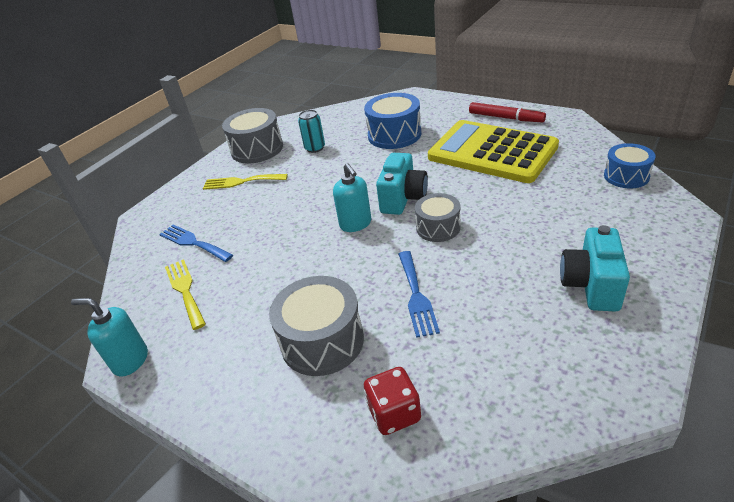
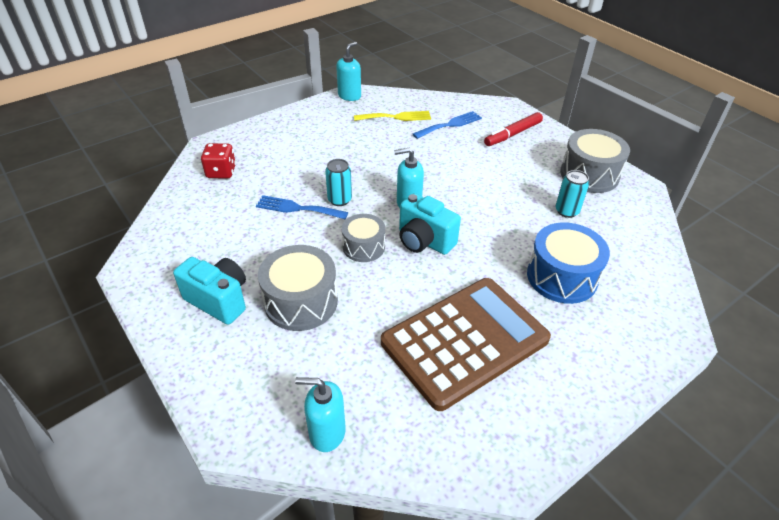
camera: 105 degrees right, 5 degrees up
(241, 182) = (527, 156): yellow fork -> none
(322, 341) = (297, 160): grey drum -> grey drum (301, 302)
(380, 270) = (339, 200): none -> turquoise can
(492, 152) = (465, 341): yellow calculator -> brown calculator
(505, 118) = (547, 400): red marker -> red marker (513, 134)
(626, 176) = (327, 432): blue drum -> turquoise soap dispenser

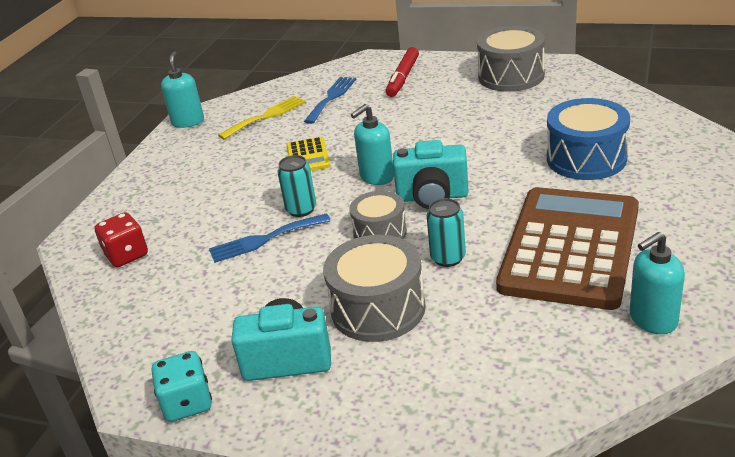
camera: 30 degrees left, 10 degrees down
(145, 292) = (187, 403): none -> turquoise dice
(327, 432) = (545, 387): turquoise soap dispenser -> turquoise soap dispenser (652, 320)
(386, 162) = (308, 156): none -> yellow calculator
(567, 211) = (527, 111): turquoise can -> turquoise can (448, 258)

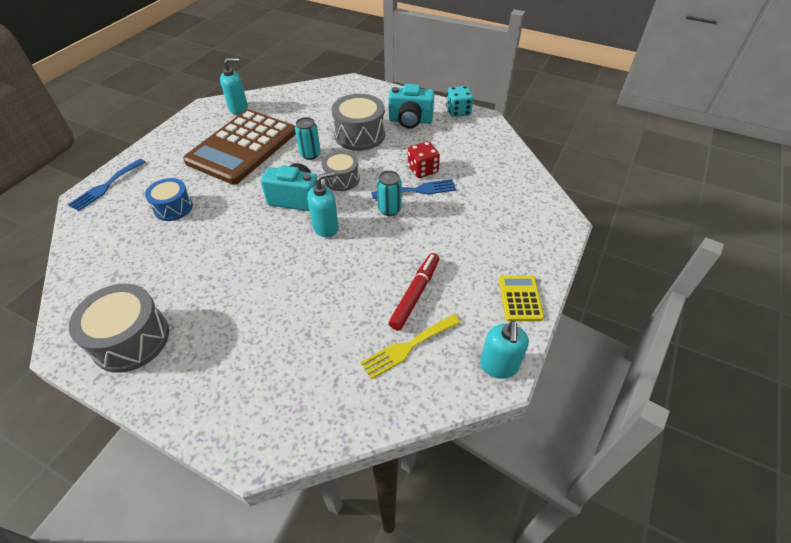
camera: 175 degrees left, 15 degrees up
(126, 255) = (515, 198): red dice -> red dice (422, 170)
(308, 156) = (374, 267): yellow calculator -> yellow calculator (520, 298)
(331, 97) = (329, 362): blue fork -> blue fork (106, 186)
(403, 78) = (236, 379): red marker -> red marker (415, 294)
(586, 158) = (173, 207): blue drum -> blue drum, size x0.64

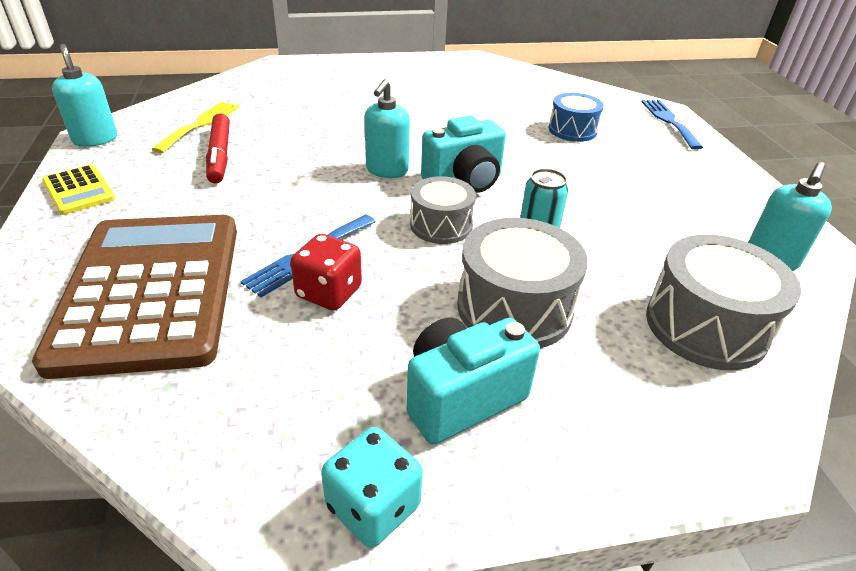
camera: 140 degrees right, 10 degrees down
(131, 339) = (438, 70): grey drum -> grey drum (705, 326)
(242, 147) = (638, 208): brown calculator -> brown calculator (151, 291)
(389, 209) = (327, 216): turquoise can -> none

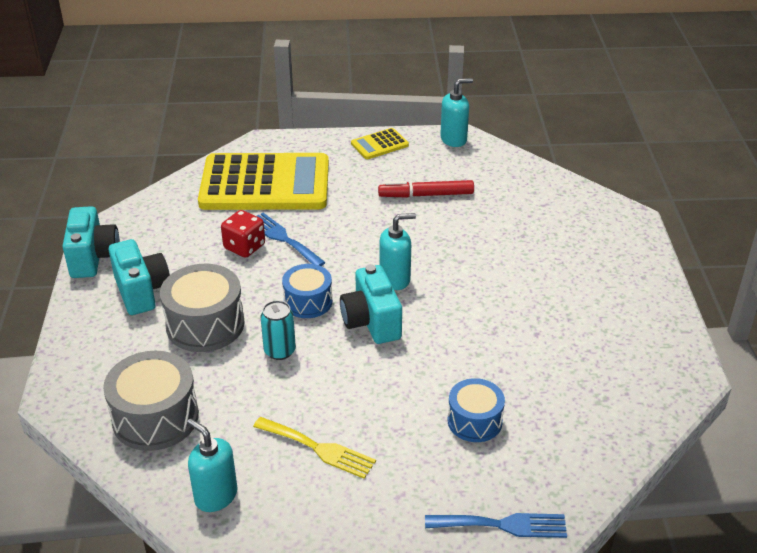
camera: 100 degrees right, 0 degrees up
(151, 291) = (265, 184): brown calculator -> yellow calculator
(201, 124) = (480, 182): yellow fork -> yellow fork (318, 448)
(373, 506) = (93, 258): turquoise dice -> turquoise camera
(387, 170) = (395, 279): turquoise soap dispenser -> turquoise soap dispenser turned 135 degrees clockwise
(441, 225) = (308, 301): grey drum -> blue drum

